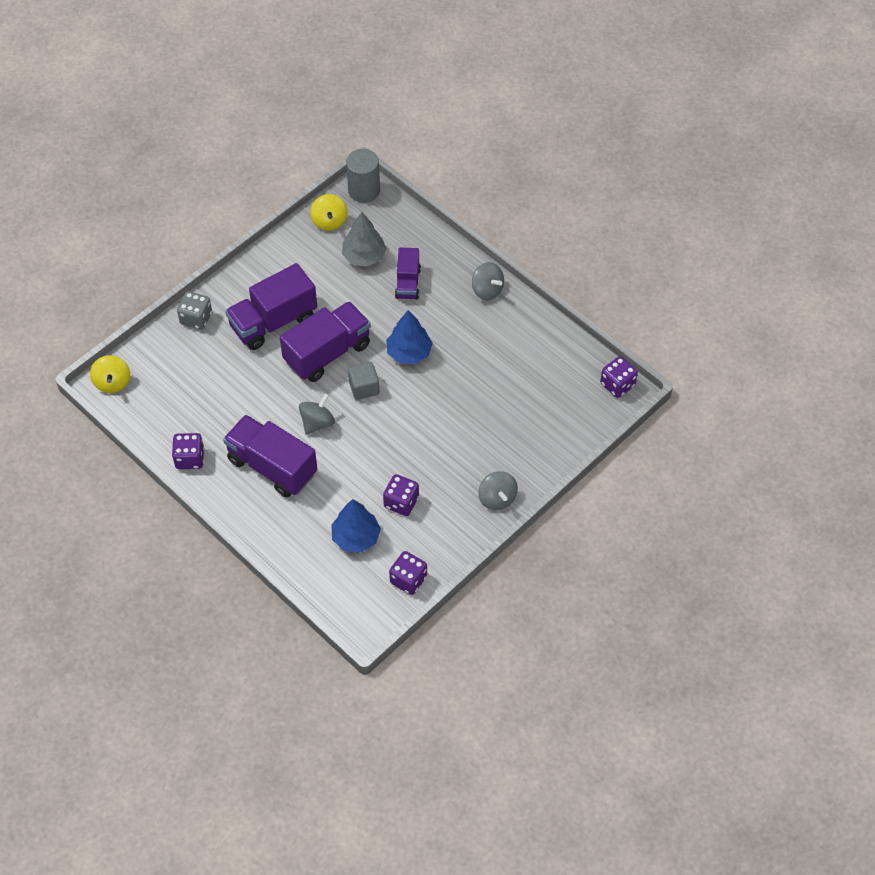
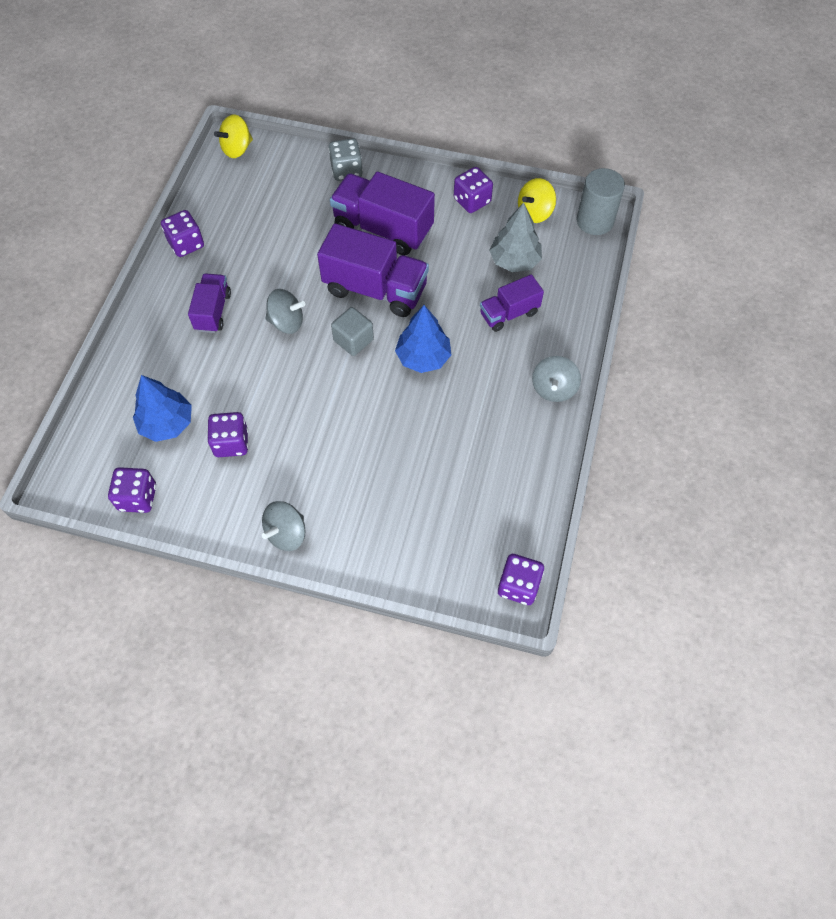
camera: 60 degrees right, 5 degrees up
(272, 467) = (213, 311): purple truck -> purple truck, size x0.58
(289, 253) = (472, 201): none -> purple dice

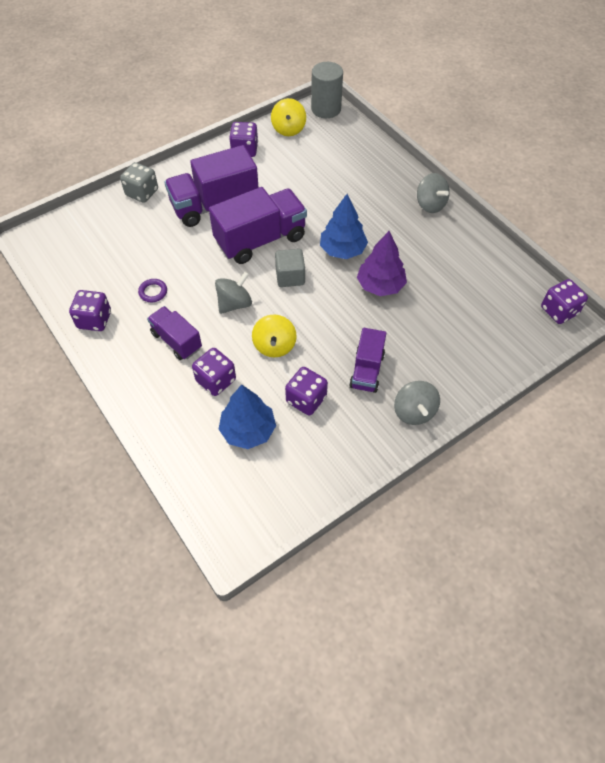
camera: 50 degrees left, 5 degrees down
(138, 497) = (297, 490): purple dice -> purple dice (216, 380)
(237, 149) = (43, 238): yellow spinning top -> yellow spinning top (274, 346)
(248, 259) = (153, 292): none -> purple ring
(408, 415) = (380, 285): none -> purple tree
(509, 313) = (352, 189): purple truck -> purple truck (367, 370)
(514, 261) = (315, 161): grey tree -> none

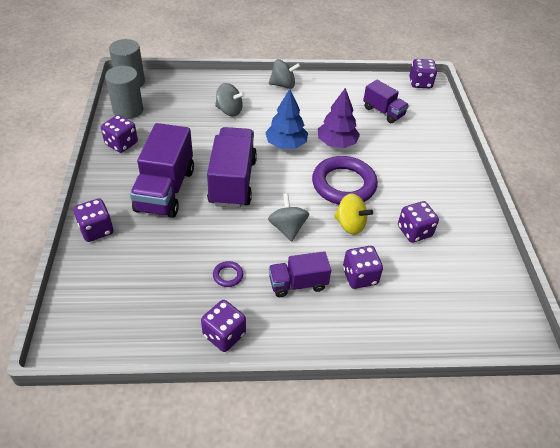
camera: 60 degrees left, 10 degrees down
(142, 193) = (96, 230): grey dice -> purple dice
(248, 430) = (423, 279): blue tree -> none
(288, 129) = (128, 110): yellow spinning top -> grey cylinder
(290, 277) = (287, 183): grey cube -> none
(325, 317) = (344, 184): none -> purple ring
(367, 370) = (409, 187): purple truck -> purple truck (383, 112)
(414, 412) = (460, 182): grey spinning top -> grey spinning top (229, 111)

